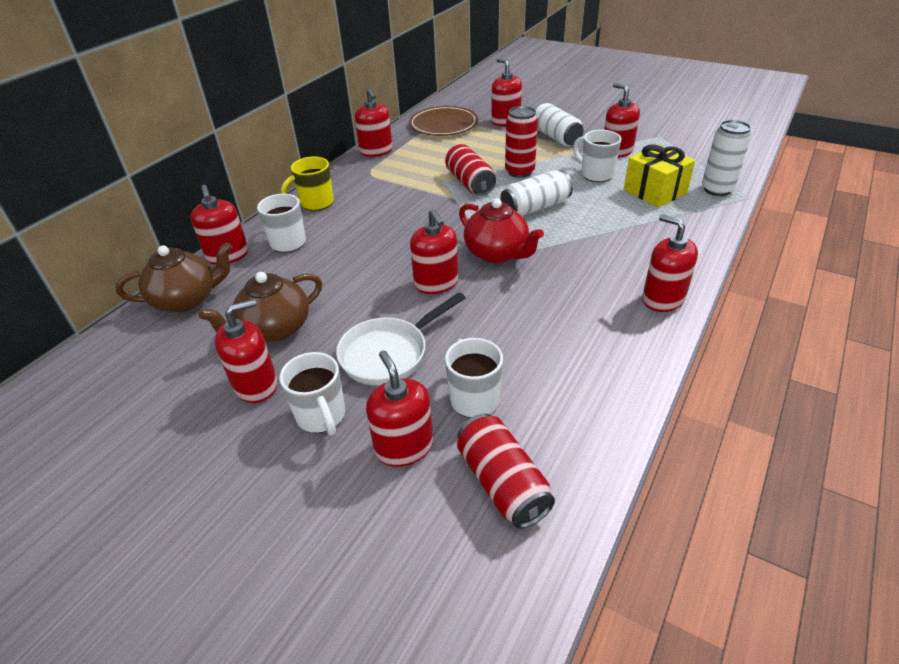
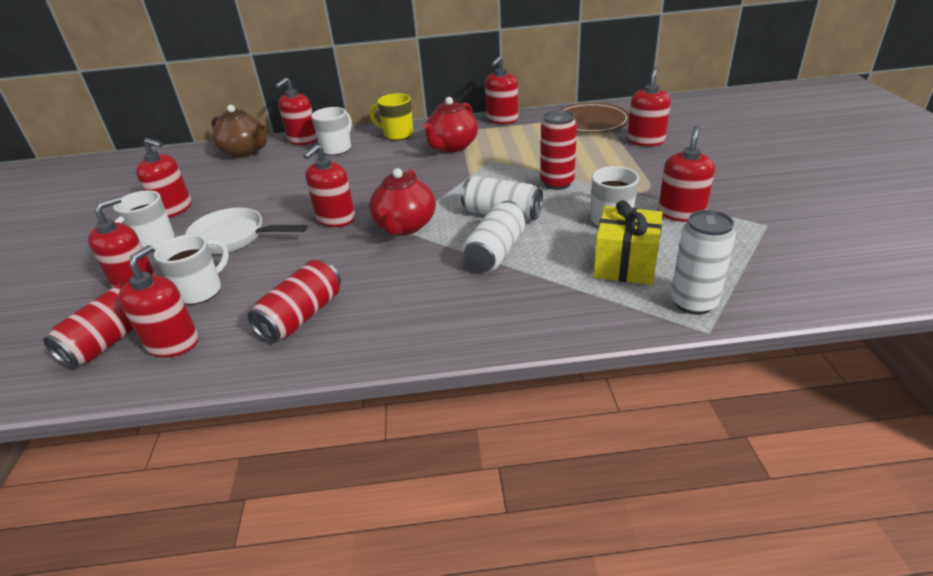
camera: 55 degrees right, 5 degrees down
(274, 329) = (234, 189): brown teapot -> none
(388, 188) = (452, 147): none -> red teapot
(470, 183) = (504, 171): red can -> red can (302, 316)
(555, 137) = (656, 173): white can -> white can (496, 252)
(663, 299) = (414, 337): red soap dispenser -> red soap dispenser (173, 343)

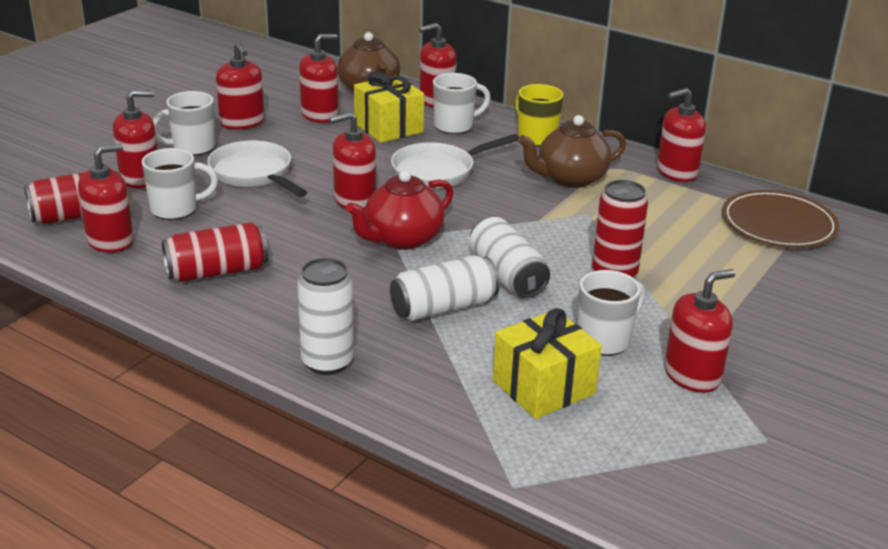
camera: 35 degrees right, 5 degrees down
(293, 167) = (388, 127): none -> yellow gift
(366, 177) = (438, 171): none -> white pan
(452, 147) = (570, 178): red teapot -> brown teapot
(645, 141) = (804, 279): red soap dispenser -> red soap dispenser (320, 115)
(693, 303) = (545, 457): white can -> white can (327, 362)

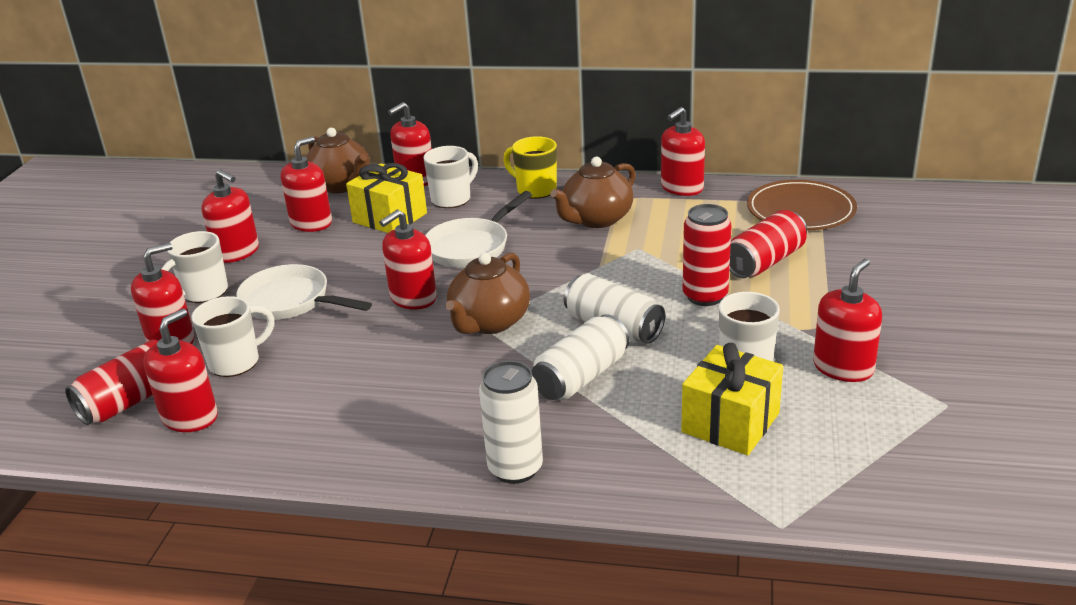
camera: 20 degrees left, 0 degrees up
(217, 271) = (331, 413): red can -> red can (765, 262)
(402, 239) = (489, 322): red teapot -> brown teapot

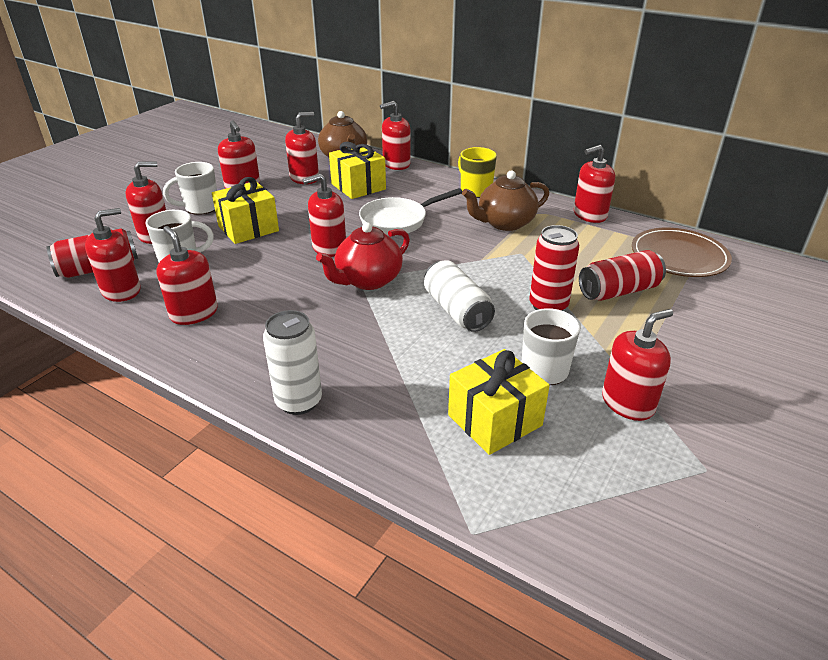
camera: 20 degrees right, 5 degrees up
(291, 302) = (248, 228): white pan -> yellow gift
(310, 416) = (194, 313): none -> red soap dispenser
(452, 199) = (411, 183): white mug -> none
(489, 322) = (367, 280): brown teapot -> red teapot
(581, 377) = (403, 343): white can -> none

